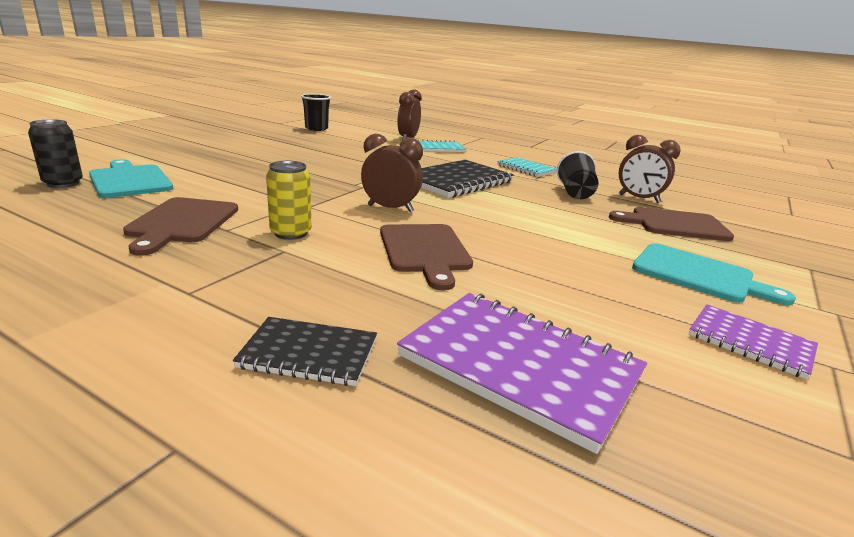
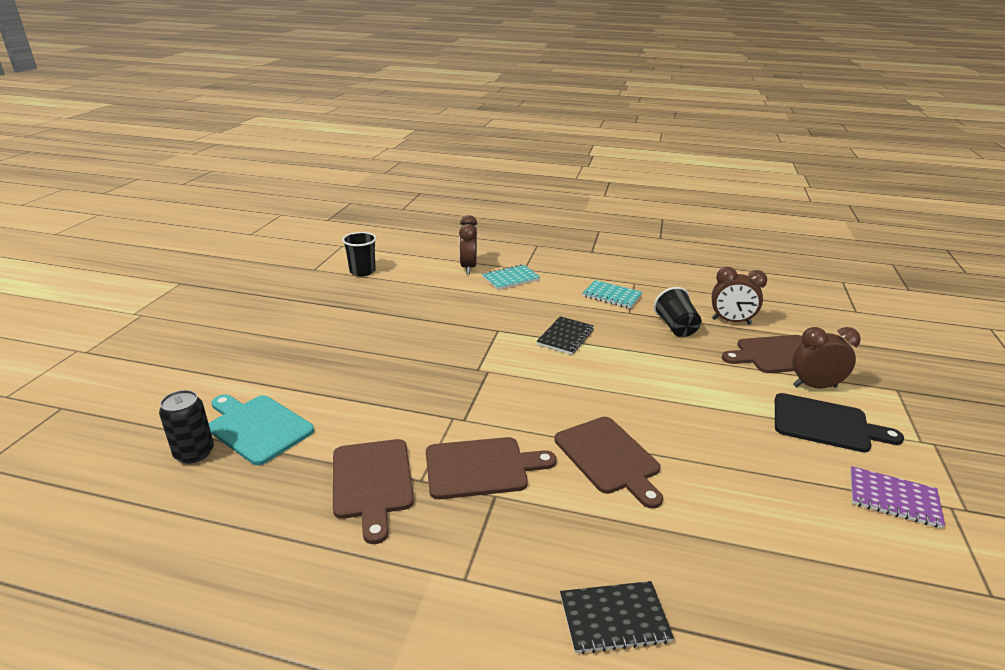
camera: 15 degrees left, 5 degrees up
(291, 233) = (481, 467): yellow can -> brown cutting board
(390, 208) = (538, 401): brown clock -> brown clock (814, 386)
(457, 181) = (565, 337): black notebook -> black notebook, size x0.57
(519, 366) = (762, 579): purple notebook -> none
(698, 274) = (825, 424): turquoise cutting board -> black cutting board

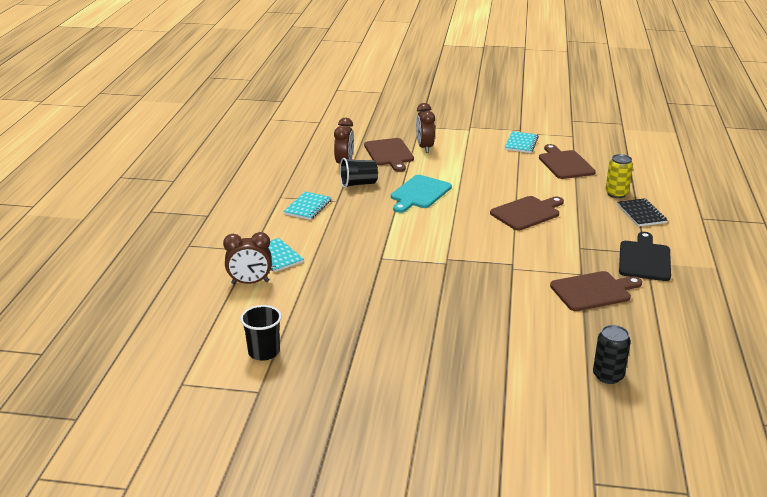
camera: 95 degrees left, 0 degrees up
(257, 427) = (564, 353): turquoise cutting board -> turquoise cutting board (419, 193)
(481, 467) = (558, 254): brown cutting board -> brown cutting board (565, 164)
(565, 337) = (385, 227): black notebook -> none
(701, 600) = (616, 194): none -> yellow can
(825, 424) = (464, 150): black cutting board -> black cutting board (644, 259)
(893, 499) = (521, 143): purple notebook -> turquoise notebook

